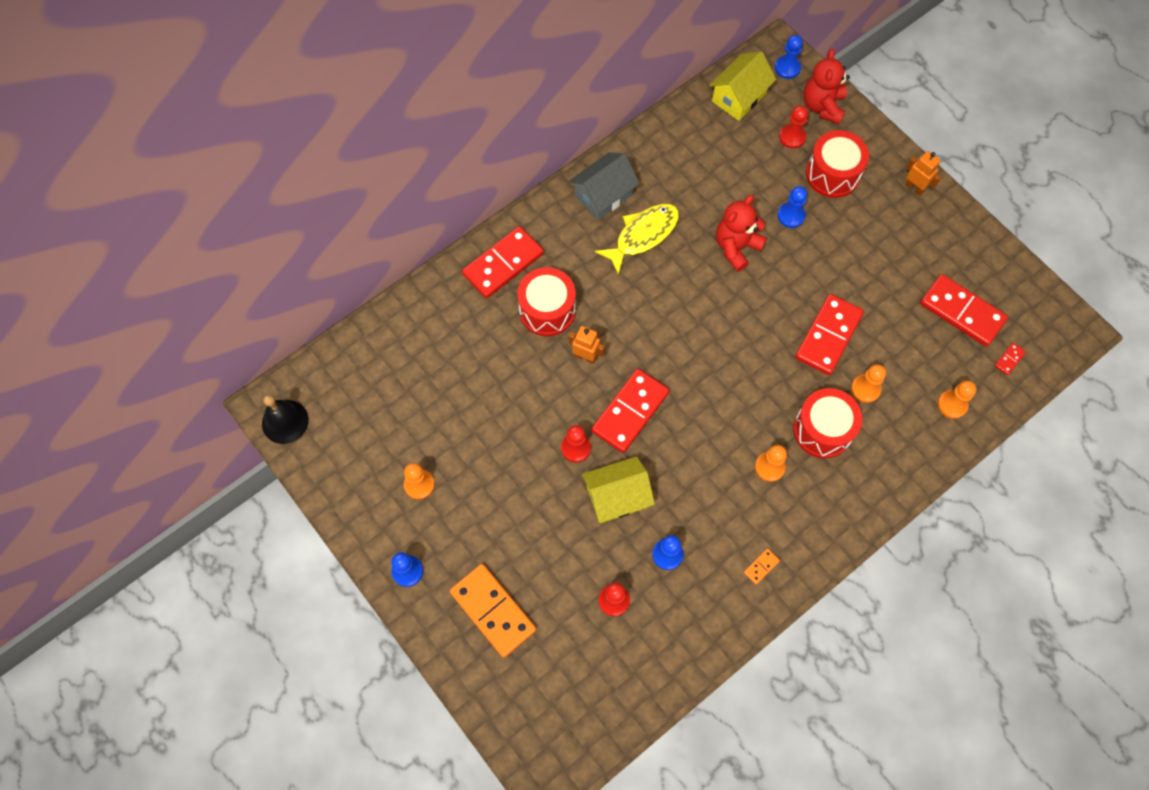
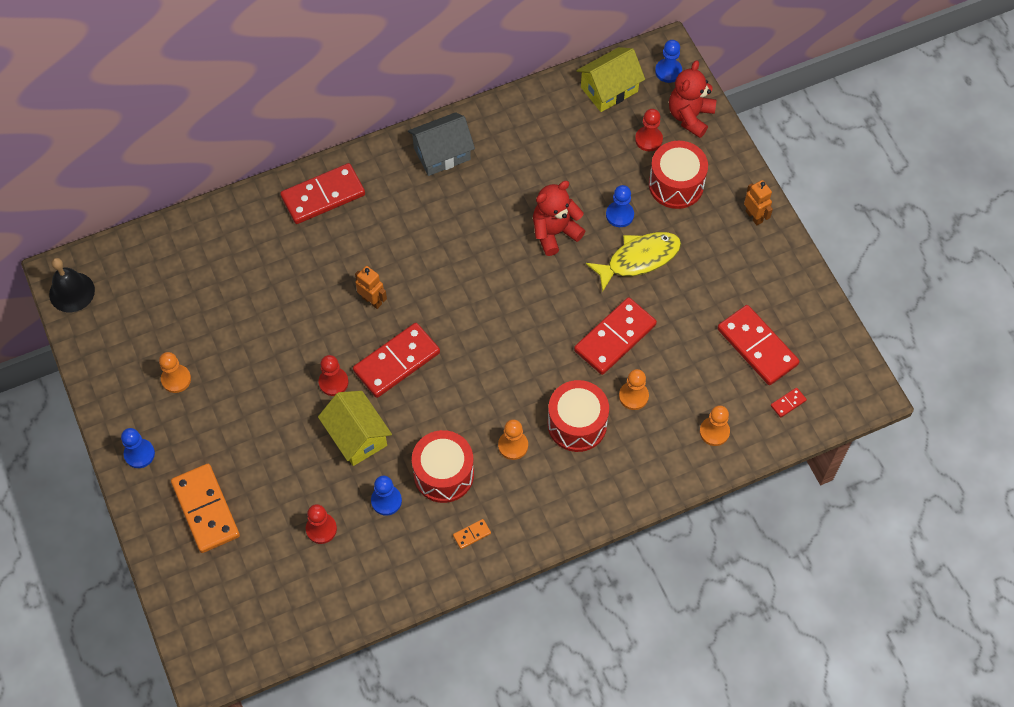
camera: 15 degrees right, 5 degrees down
(547, 310) = (350, 249): red drum -> red drum (443, 474)
(617, 497) = (357, 436): yellow house -> yellow house turned 60 degrees clockwise
(643, 235) = (467, 200): yellow fish -> yellow fish (639, 259)

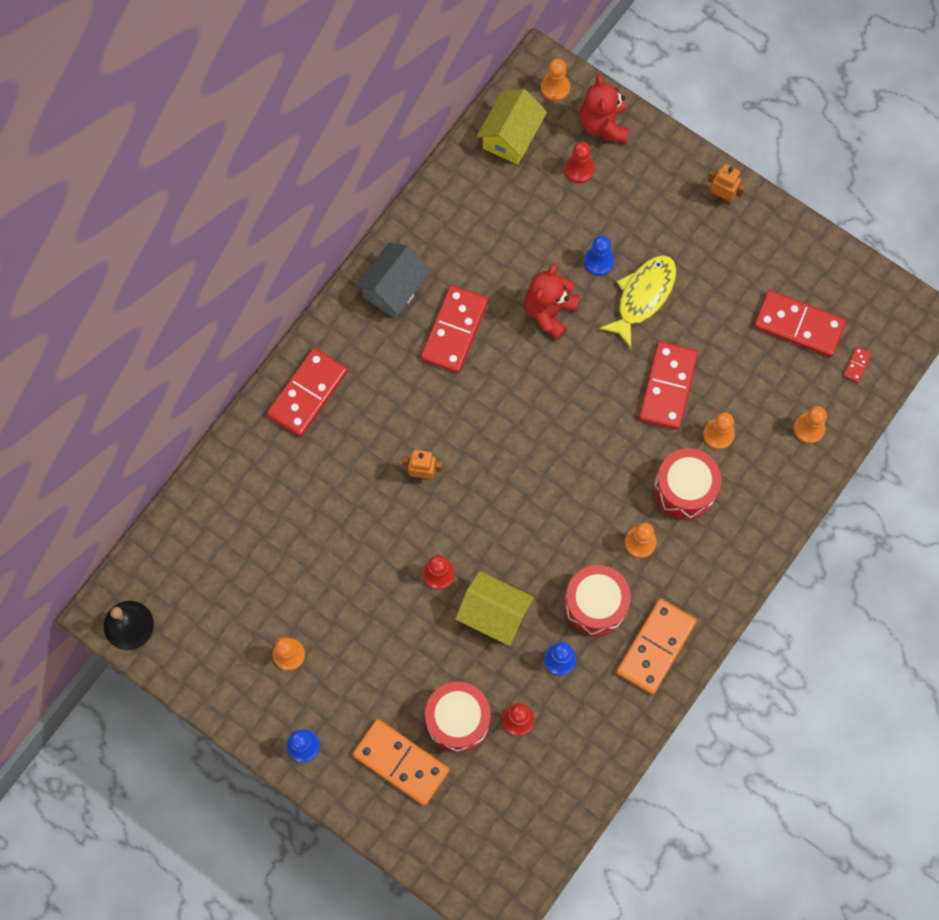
camera: 30 degrees left, 10 degrees up
(397, 362) = (484, 521): red domino -> red domino (455, 330)
(472, 534) = (655, 647): orange domino -> orange domino, size x2.44
(668, 71) = (555, 88): blue pawn -> orange pawn
(676, 185) = (632, 202): red drum -> red drum (458, 720)

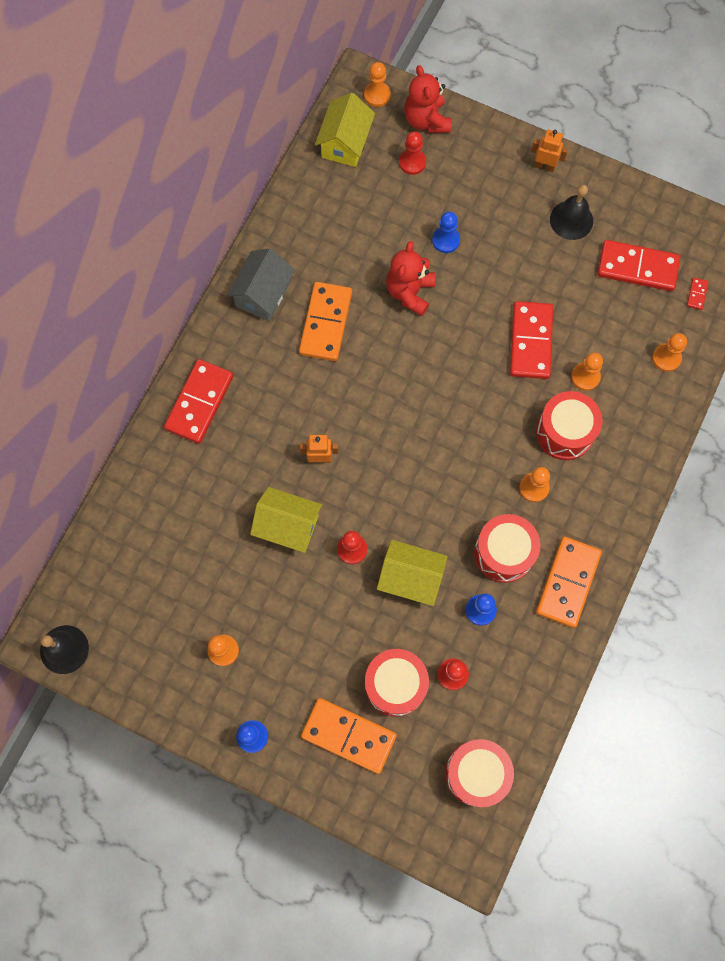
camera: 10 degrees left, 0 degrees up
(377, 538) = (288, 526): none -> yellow house
(455, 330) = (326, 323): red domino -> orange domino
(523, 823) = (476, 773): none -> red drum
(643, 297) = (492, 265): yellow fish -> none
(738, 261) = (571, 220): none -> black bell

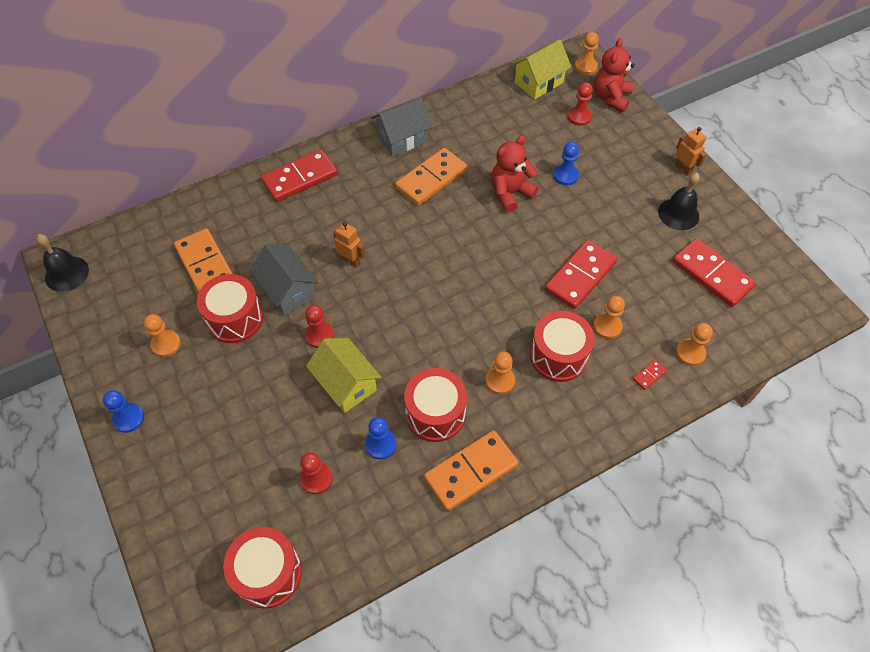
camera: 35 degrees right, 15 degrees down
(288, 526) = (288, 291): yellow house -> grey house
(348, 736) = (196, 468): orange domino -> orange domino (205, 265)
(395, 685) = (265, 455): red drum -> red drum (235, 319)
(697, 294) = (753, 322): red domino -> red domino (649, 375)

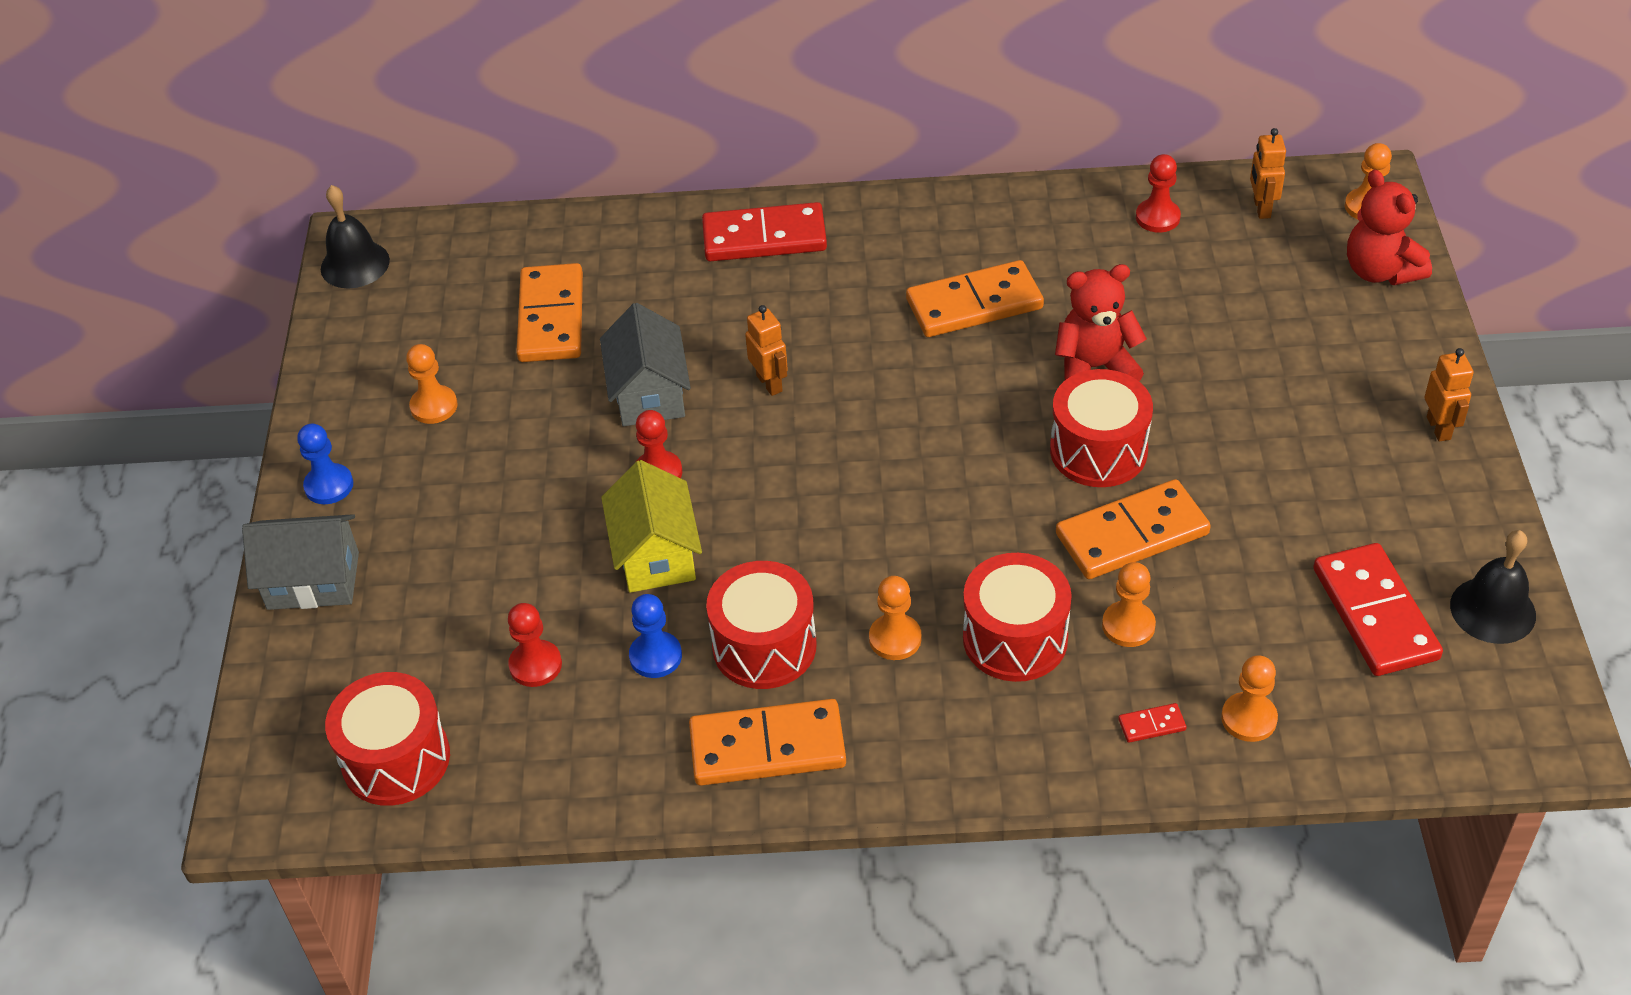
camera: 30 degrees right, 10 degrees down
(235, 319) = (549, 406): red drum -> red drum (1098, 450)
(402, 139) = (965, 228): grey house -> grey house (313, 581)
(539, 82) = (1261, 208): yellow house -> orange robot
(565, 175) = (1210, 371): blue pawn -> none
(579, 117) = (1299, 285): red pawn -> red pawn (1157, 217)
(580, 276) = (1132, 534): red domino -> orange domino
(611, 98) = (1380, 271): red teddy bear -> red teddy bear turned 75 degrees counterclockwise
(678, 214) = (1379, 497): black bell -> black bell (1492, 610)

